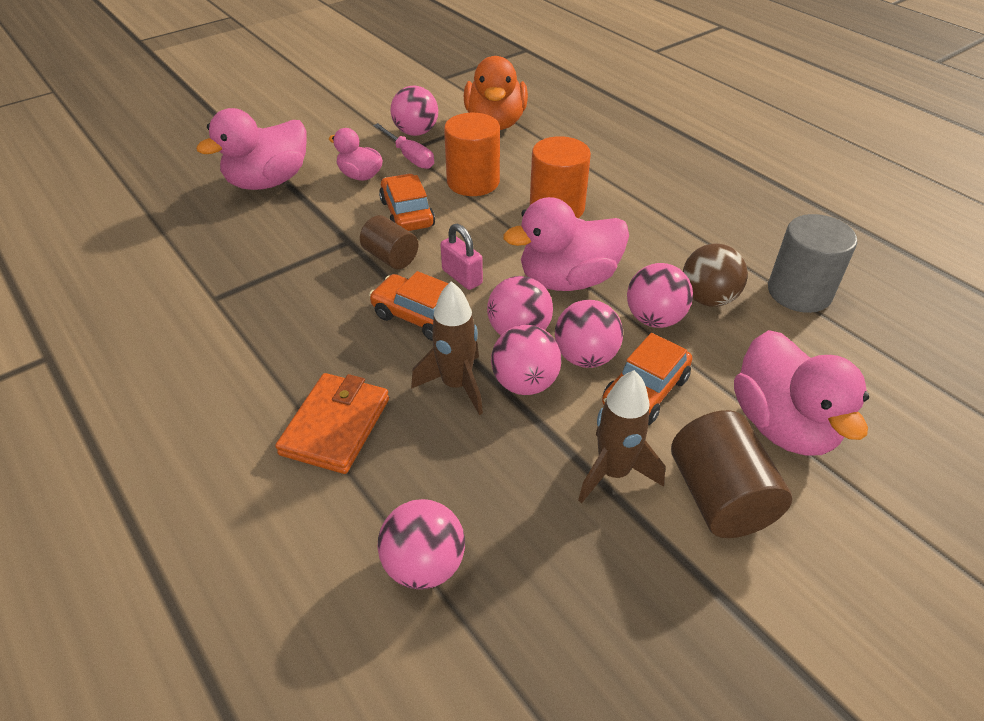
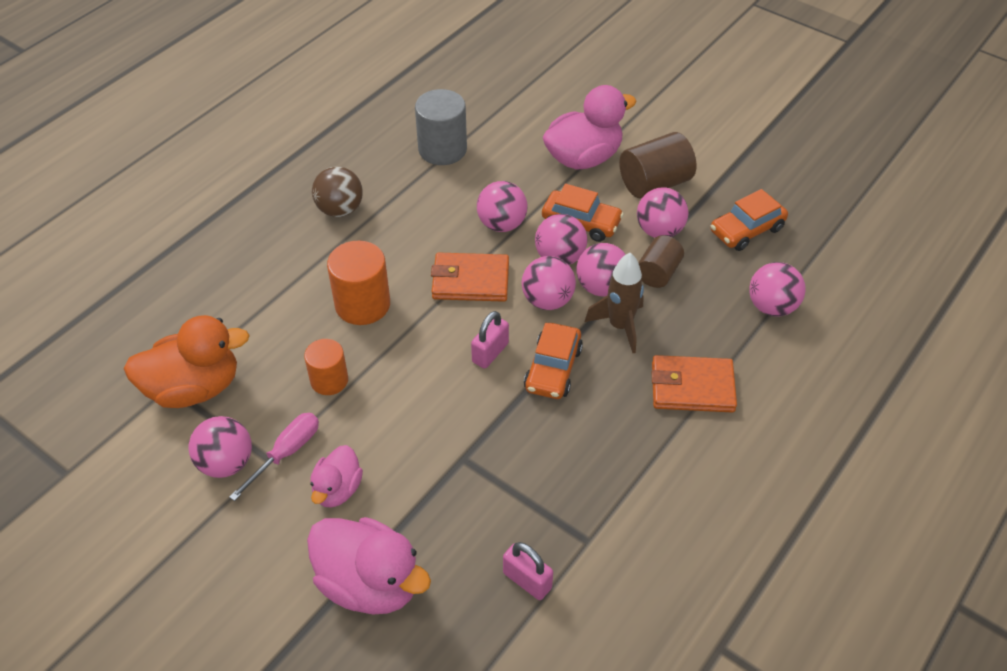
camera: 105 degrees left, 5 degrees up
(207, 256) = (527, 580): none -> pink padlock
(390, 257) = (479, 414): brown cylinder -> brown cylinder (658, 273)
(407, 213) = (402, 422): orange car -> orange car (746, 230)
(473, 182) = (329, 380): orange cylinder -> orange cylinder, size x0.65
(568, 280) = (470, 281): pink duck -> orange wallet
(613, 472) = (659, 231): brown rocket -> pink ball
(708, 298) = (467, 197): brown ball -> brown ball (340, 209)

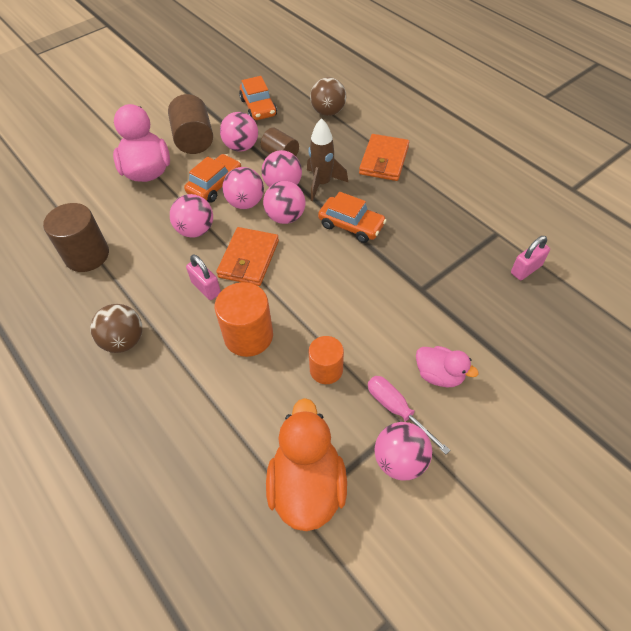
camera: 75 degrees left, 5 degrees up
(370, 583) = (526, 362): pink duck -> none
(442, 149) = (87, 255): grey cylinder -> brown cylinder
(490, 353) = (326, 258): pink padlock -> pink padlock (206, 288)
(771, 307) = (328, 112): pink ball -> brown ball

